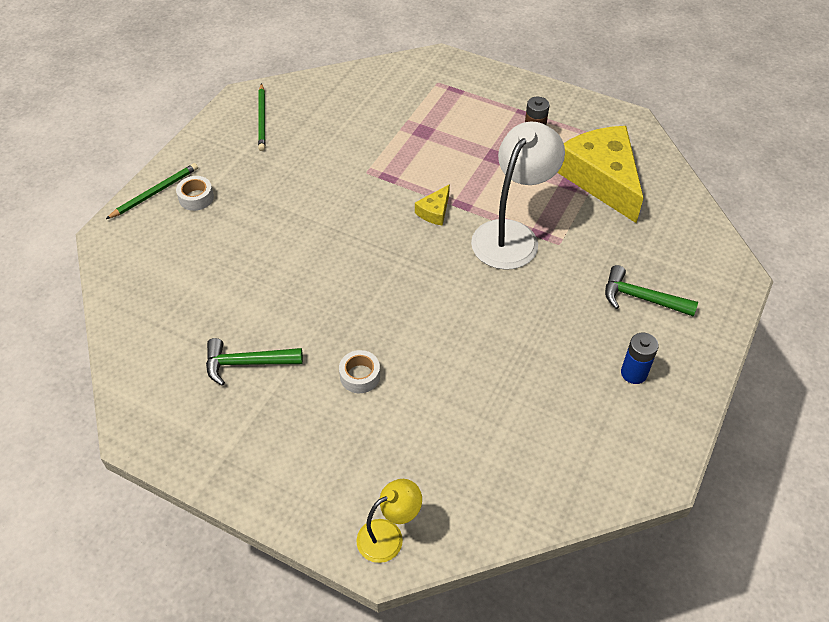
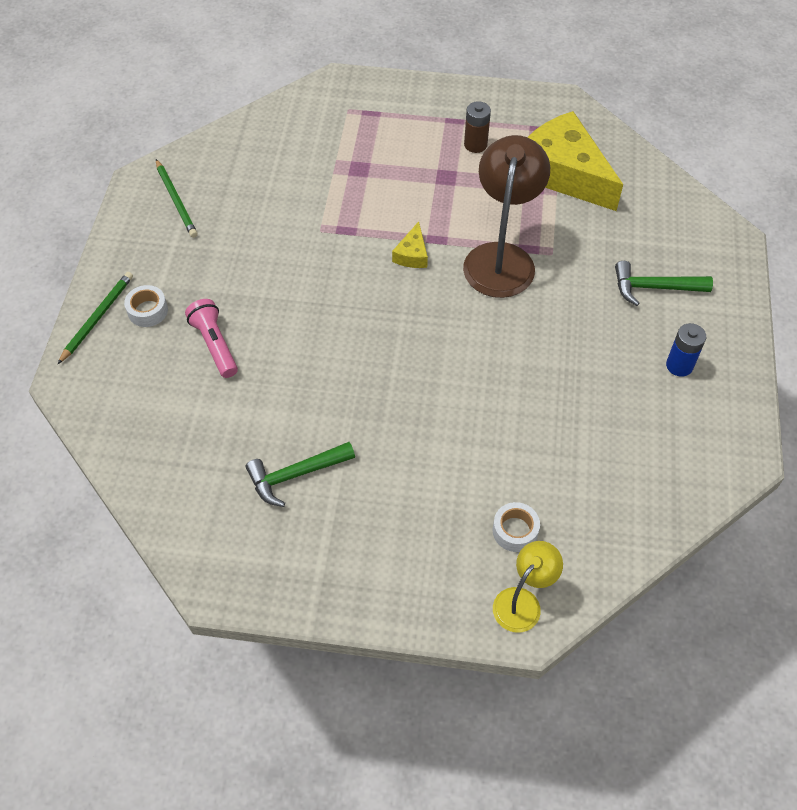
camera: 20 degrees left, 5 degrees up
(235, 239) = (215, 345): none -> pink flashlight
(360, 376) = (418, 451): white tape -> white tape (515, 531)
(512, 235) = (501, 257): white lamp -> brown lamp

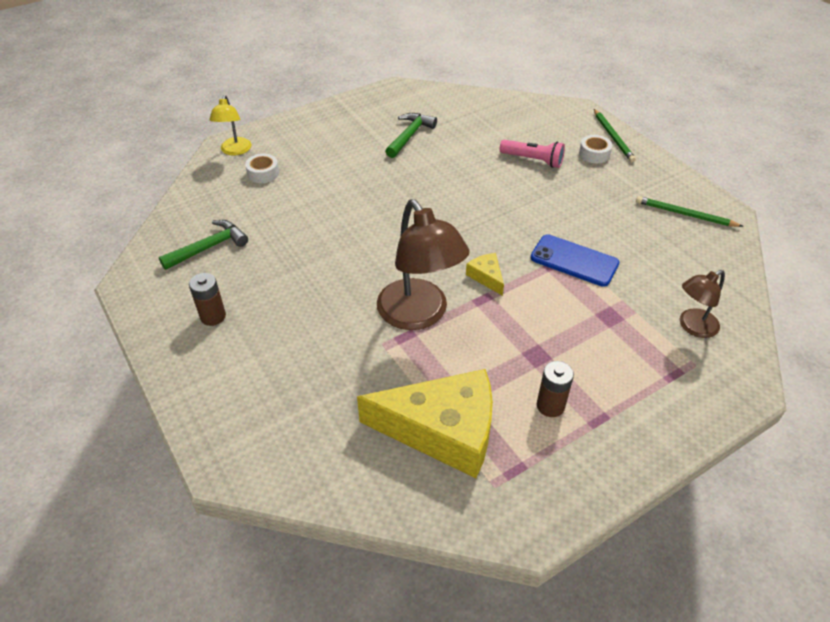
camera: 140 degrees right, 10 degrees down
(313, 128) = (692, 327): none -> brown lamp
(324, 222) = (574, 260): none -> blue phone
(654, 287) = (272, 367): green hammer -> green hammer (209, 247)
(679, 365) = (213, 316): blue battery -> brown battery

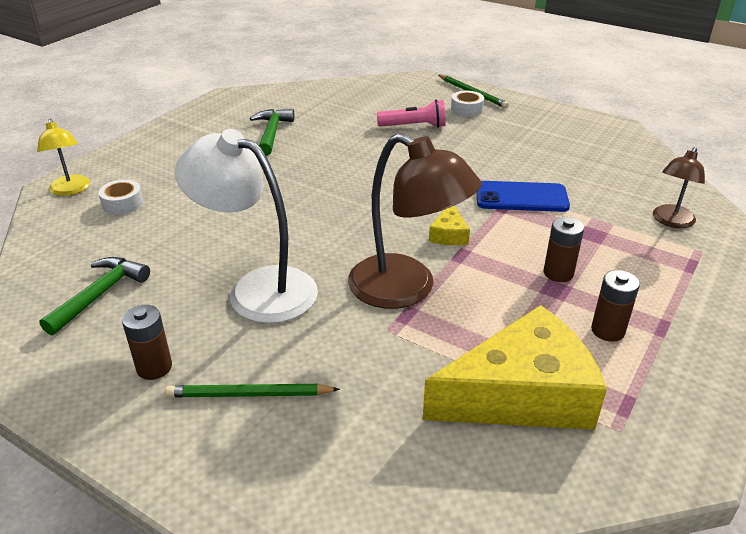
camera: 25 degrees left, 10 degrees down
(313, 278) = (257, 288): none -> white lamp
(486, 277) = (449, 234): yellow cheese -> yellow cheese turned 120 degrees counterclockwise
(550, 342) = (558, 273): none -> brown battery
(685, 214) = (585, 136): green pencil -> green pencil (249, 394)

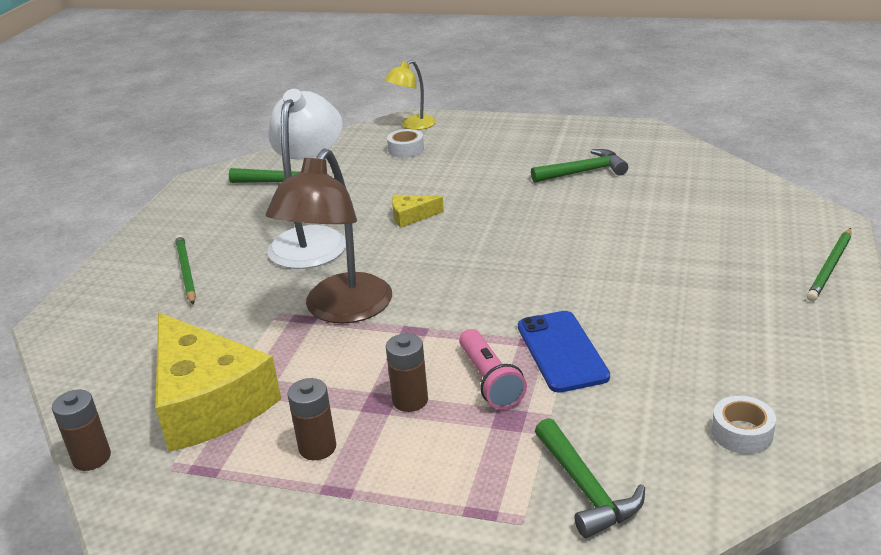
camera: 75 degrees right, 5 degrees down
(154, 367) = (207, 228): brown battery -> brown battery (92, 458)
(414, 126) = (681, 245): pink flashlight -> pink flashlight (490, 380)
(449, 234) = (449, 315): yellow cheese -> yellow cheese (411, 216)
(466, 109) = (771, 272): white tape -> white tape (742, 433)
(671, 221) = (585, 488): brown lamp -> green hammer

